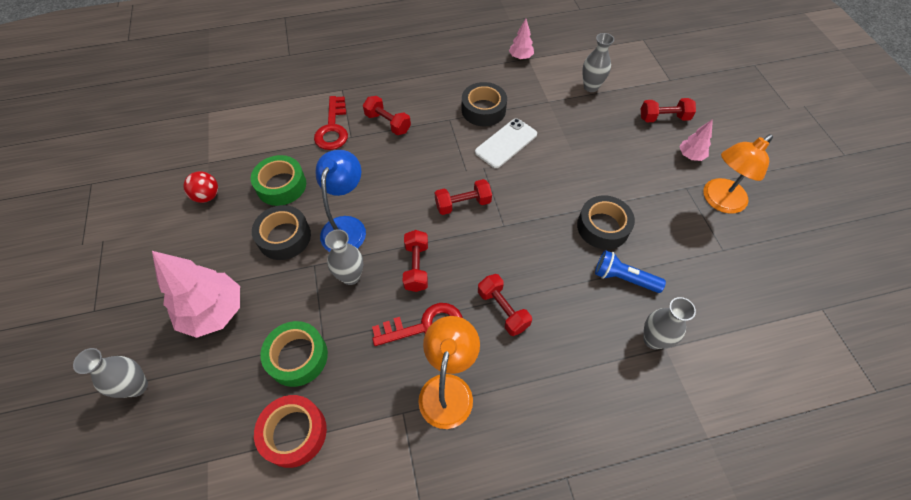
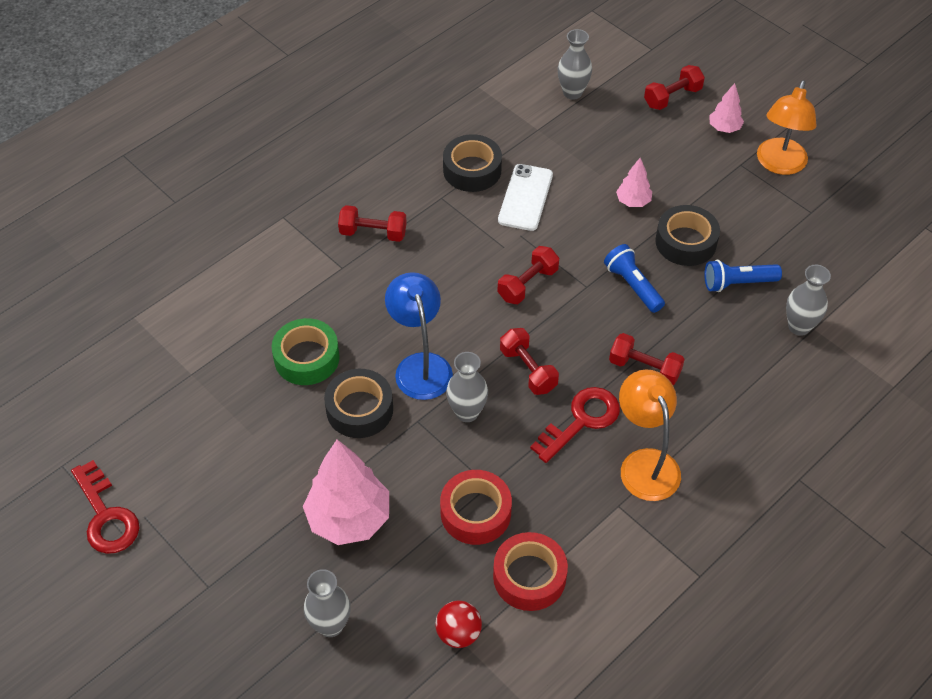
camera: 30 degrees left, 5 degrees down
(207, 196) = (227, 410): red ball -> red ball (458, 633)
(297, 357) = (475, 512): green tape -> red tape
(333, 128) = (312, 267): red key -> red key (106, 516)
(520, 57) = (468, 88): pink tree -> pink tree (633, 202)
(538, 241) = (632, 286): none -> blue flashlight

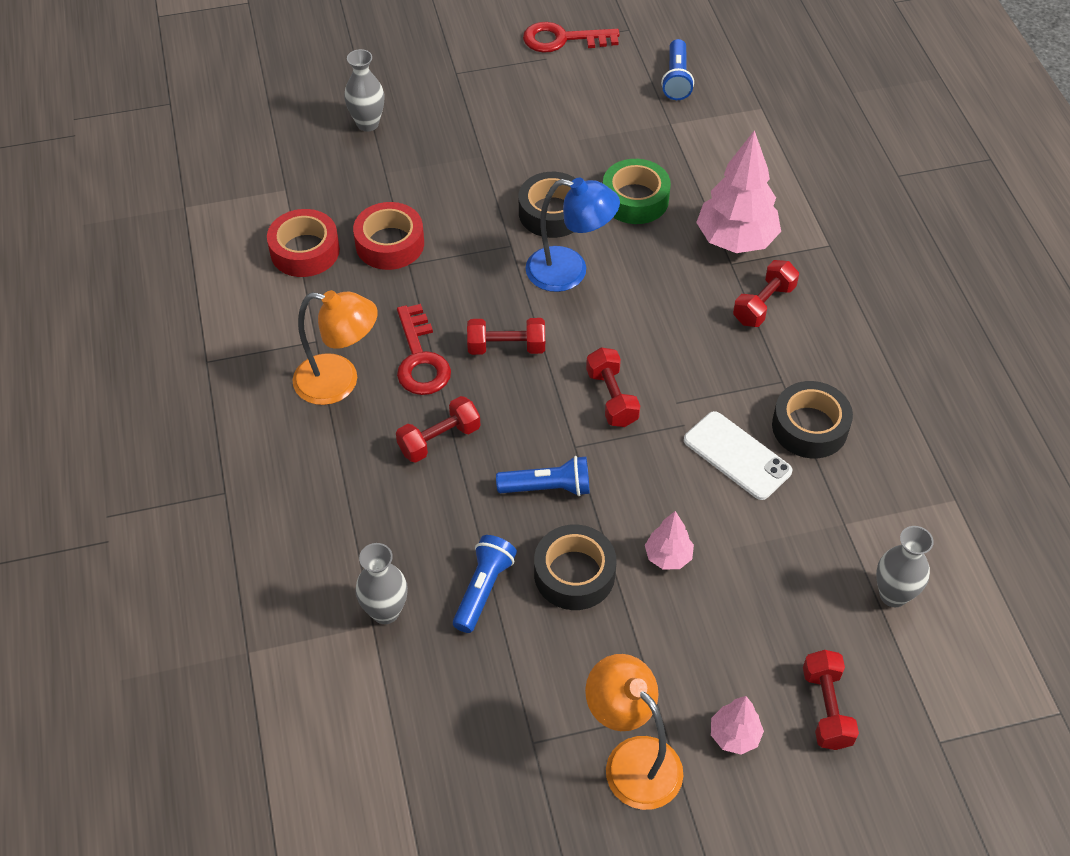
camera: 120 degrees right, 0 degrees up
(124, 394) = (676, 79): none -> blue flashlight
(349, 518) = (449, 166): pink tree -> pink tree (735, 240)
(458, 633) = (297, 189): red ball -> none
(467, 412) = (493, 282): grey vase -> none

